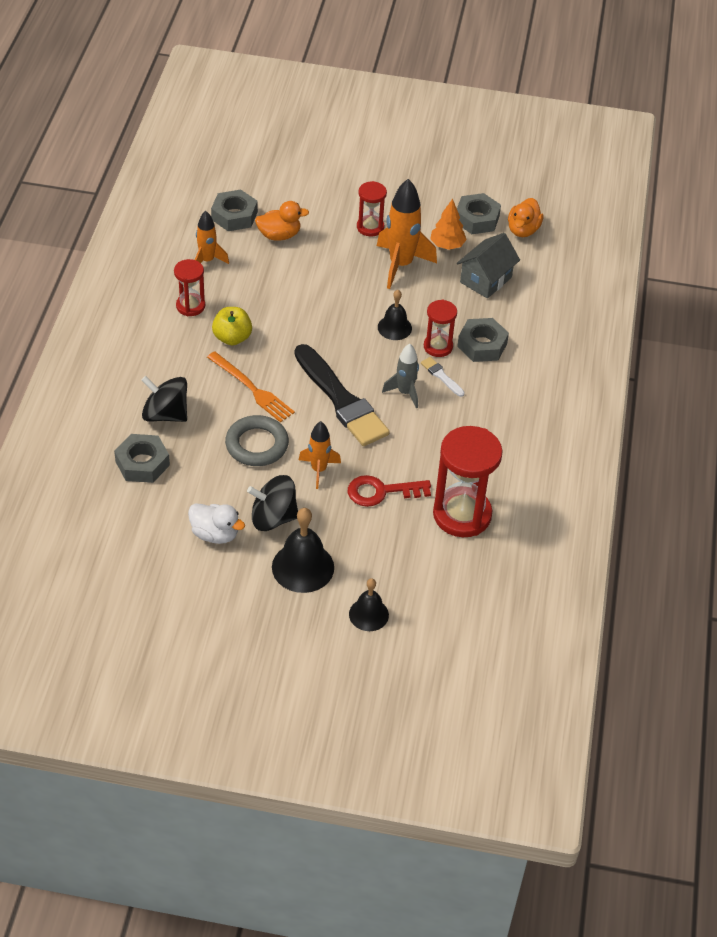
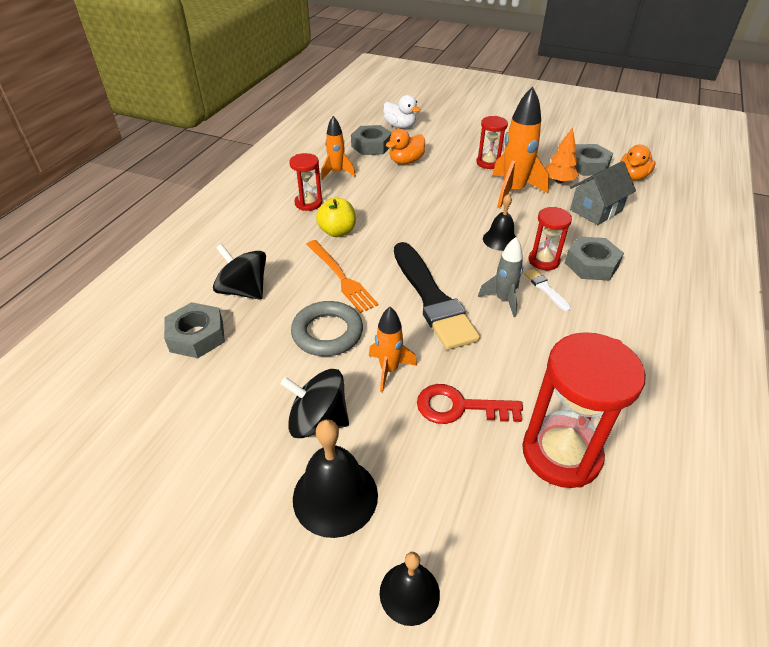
camera: 15 degrees right, 5 degrees down
(215, 534) = (241, 431): white duck -> white duck (400, 126)
(279, 235) = (406, 161): orange duck -> orange duck turned 135 degrees clockwise

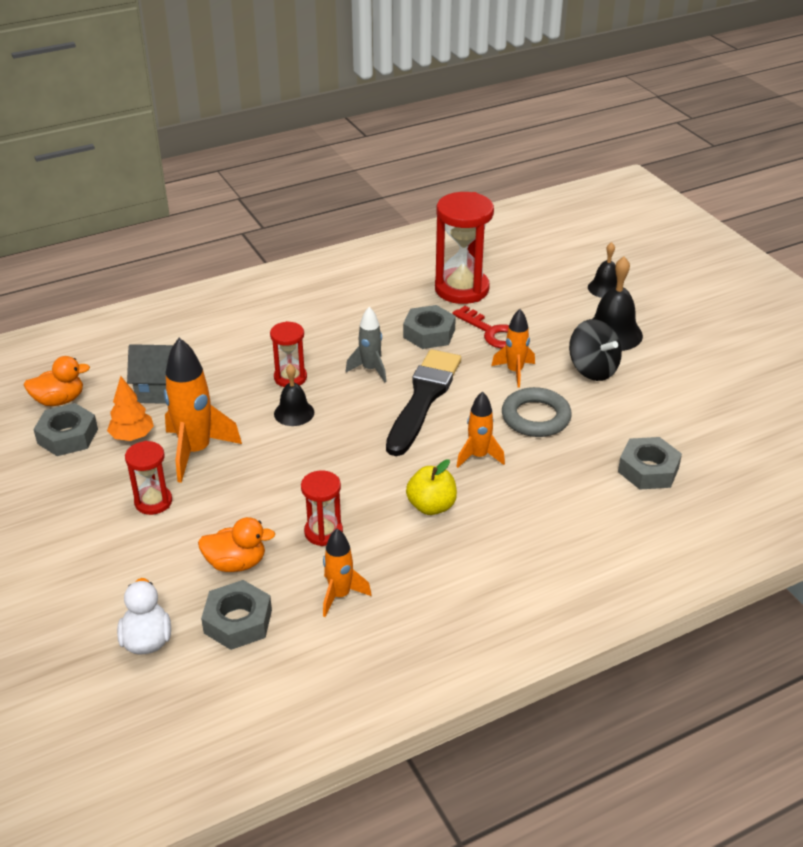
camera: 140 degrees left, 5 degrees down
(244, 290) = (579, 490): black spinning top -> none
(308, 203) = (424, 564): red hourglass -> red hourglass (323, 532)
(340, 277) = (478, 456): orange fork -> orange rocket
(545, 288) = (326, 360): white brush -> none
(591, 264) = (260, 356): grey nut -> grey nut (429, 333)

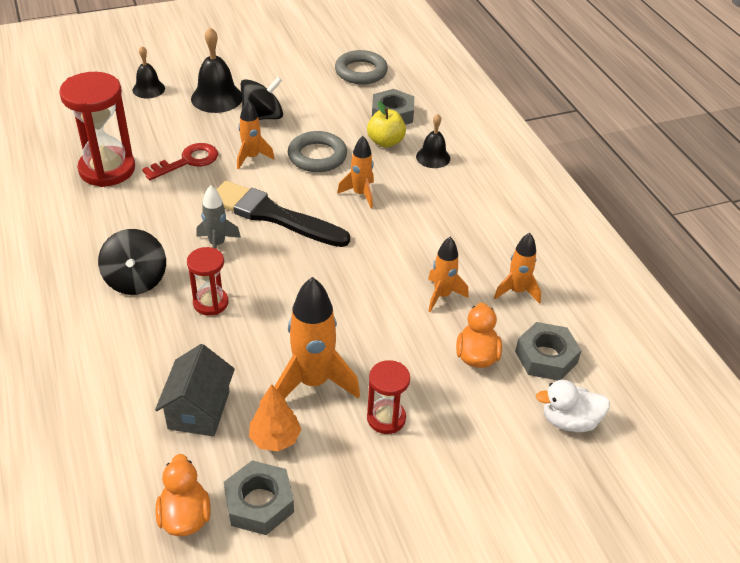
camera: 85 degrees left, 5 degrees up
(294, 413) = (270, 304): black bell -> black bell (433, 157)
(313, 332) = (136, 280): none -> black spinning top
(323, 532) = (442, 295): red hourglass -> orange rocket
(429, 333) = (173, 199): grey nut -> none
(431, 506) = (417, 228): yellow apple -> yellow apple (385, 142)
(730, 435) = (361, 72): none -> grey ring

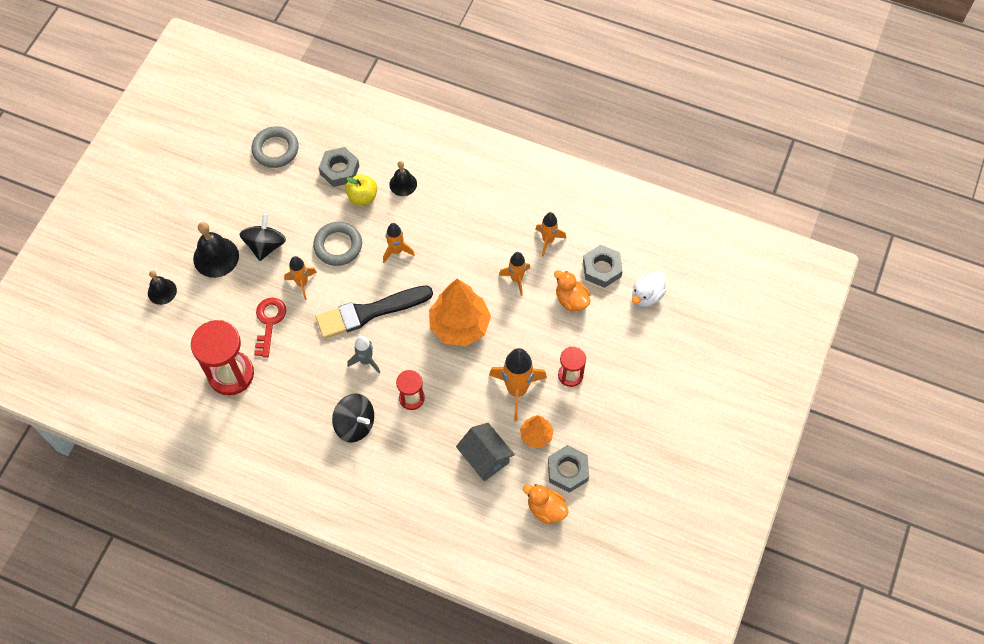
camera: 45 degrees left, 20 degrees up
(335, 286) = (459, 326): none -> orange tree

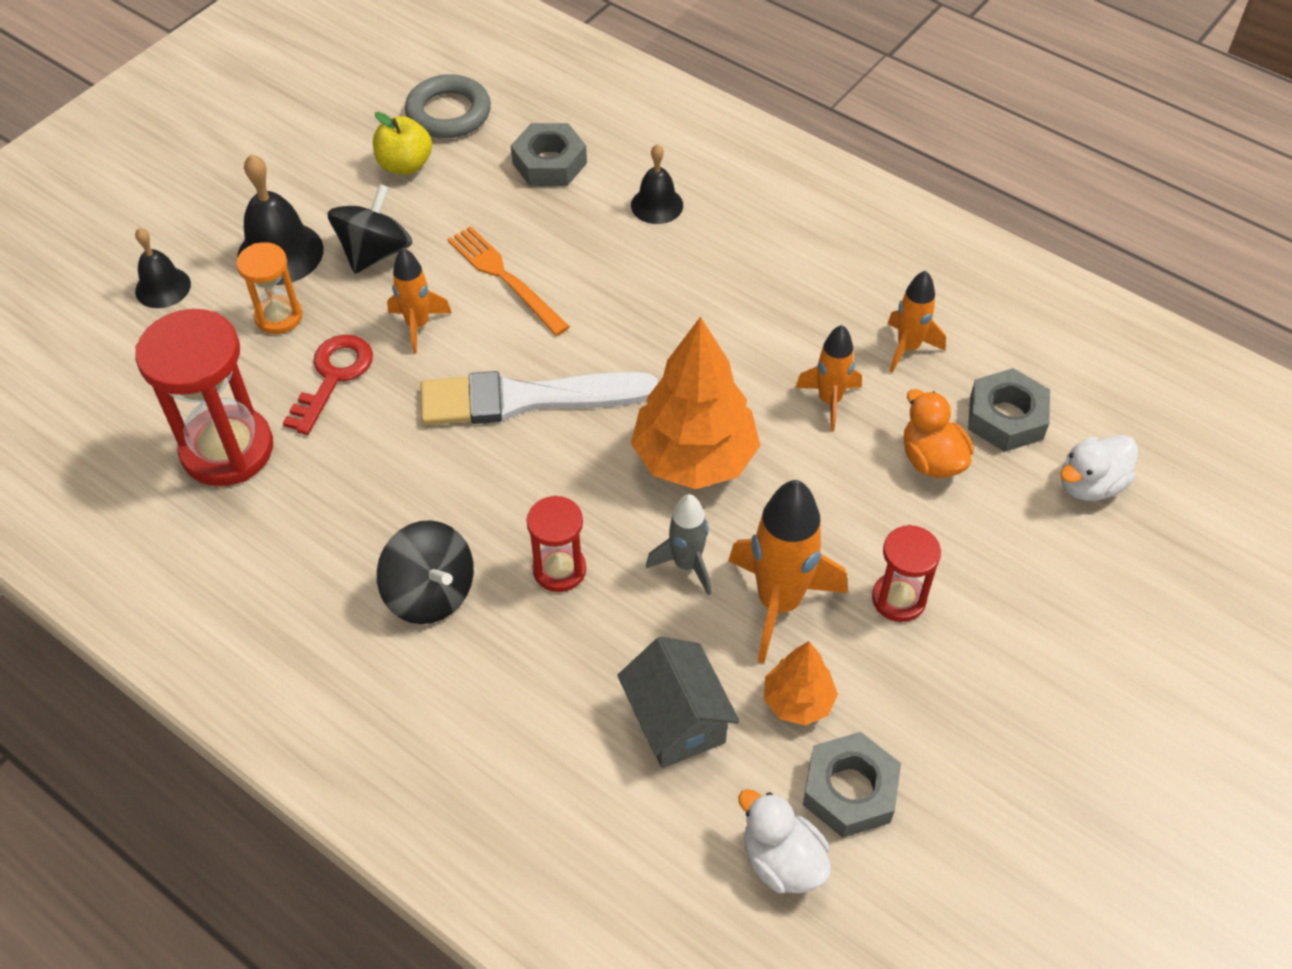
camera: 15 degrees right, 10 degrees down
(229, 294) = (278, 317): none -> orange hourglass
(338, 246) = (506, 278): grey ring -> orange fork
(362, 197) = (576, 211): yellow apple -> yellow apple (405, 165)
(366, 361) = (491, 482): grey rocket -> grey rocket (686, 565)
(369, 312) = (527, 399): black brush -> white brush
(396, 251) = (611, 308): orange rocket -> none
(546, 509) = (782, 861): orange duck -> white duck

